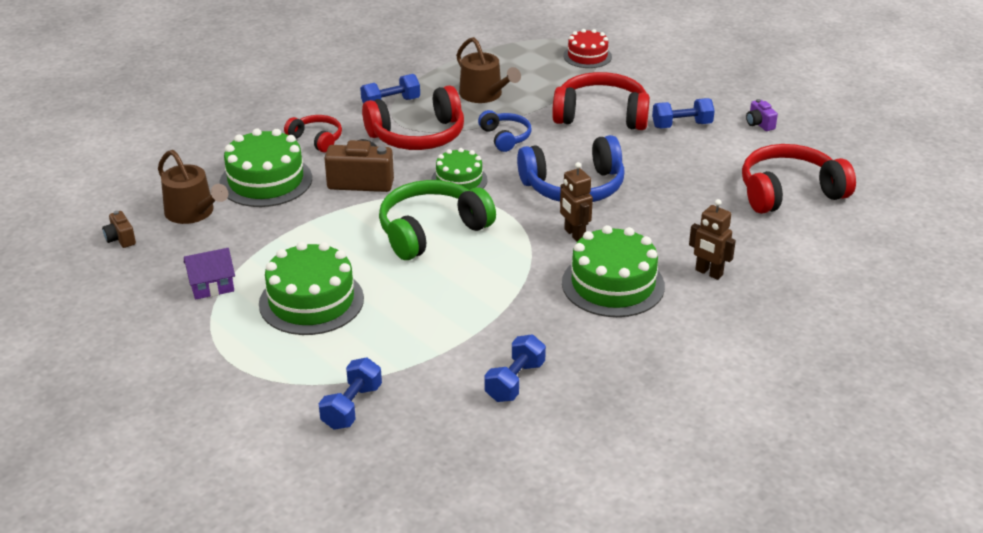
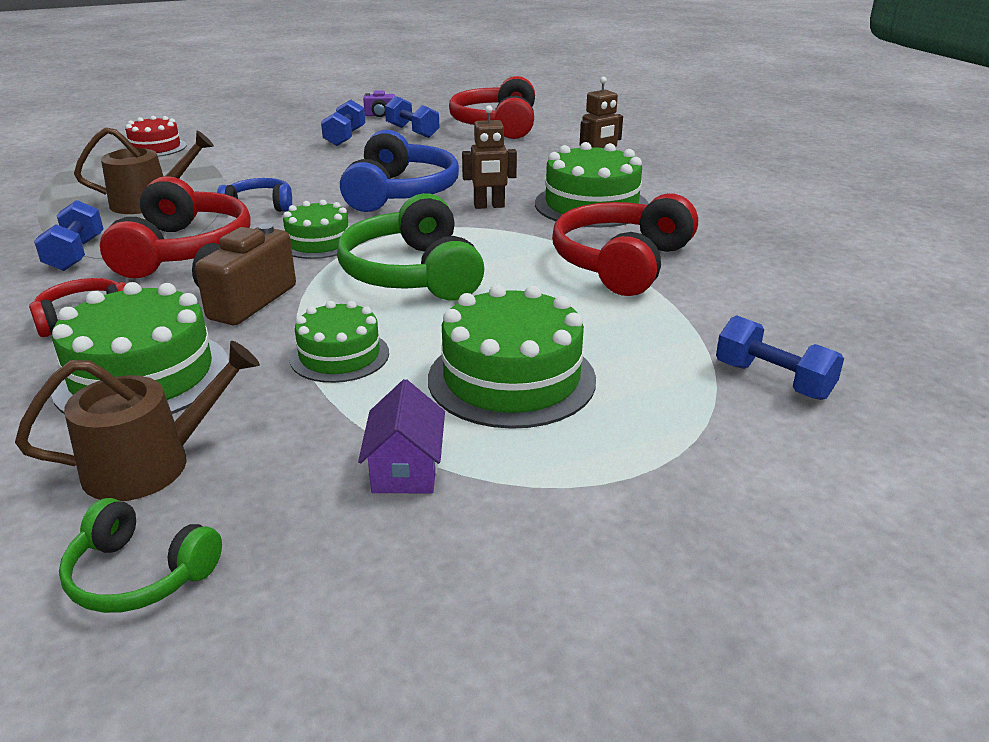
camera: 70 degrees left, 5 degrees down
(120, 239) = (139, 575): brown camera -> green headphones
(312, 234) = (339, 355): none -> green cake
(515, 381) = (743, 274): blue dumbbell -> blue dumbbell (412, 131)
(601, 115) = (280, 161): red headphones -> red headphones (621, 263)

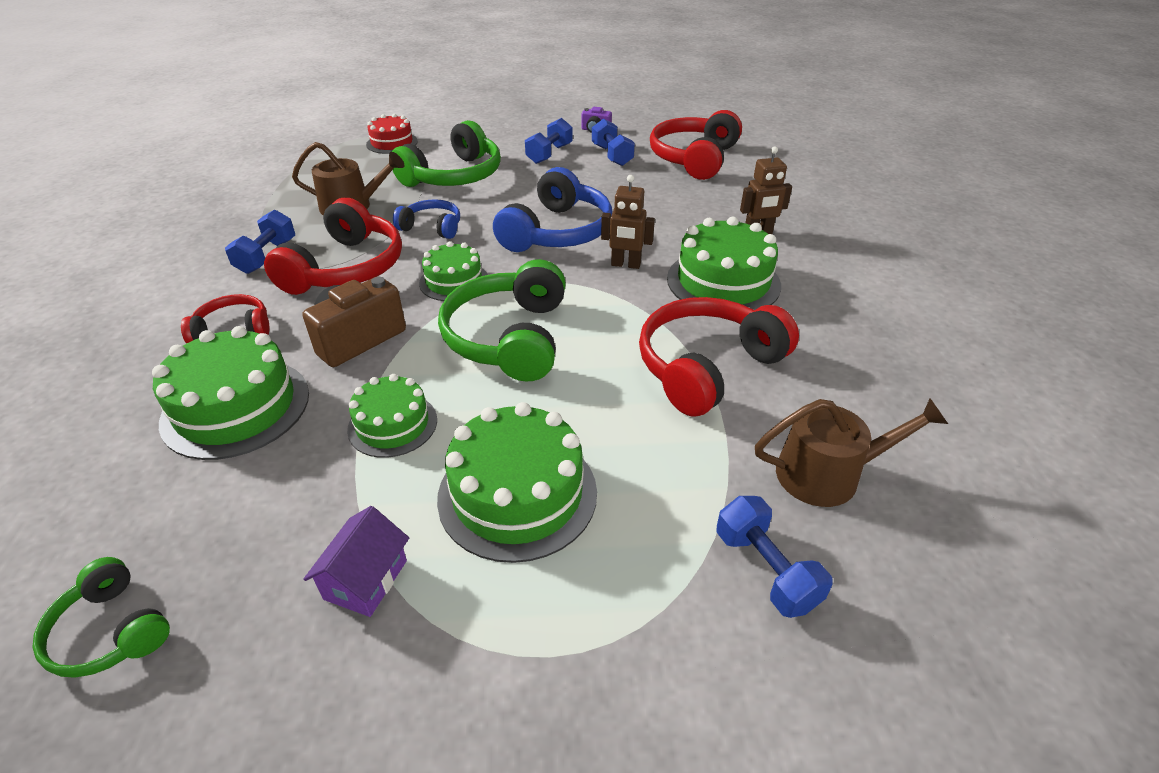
camera: 20 degrees right, 10 degrees up
(150, 464) = (186, 509): brown watering can -> brown watering can (827, 474)
(252, 165) = (454, 176): none -> green headphones

